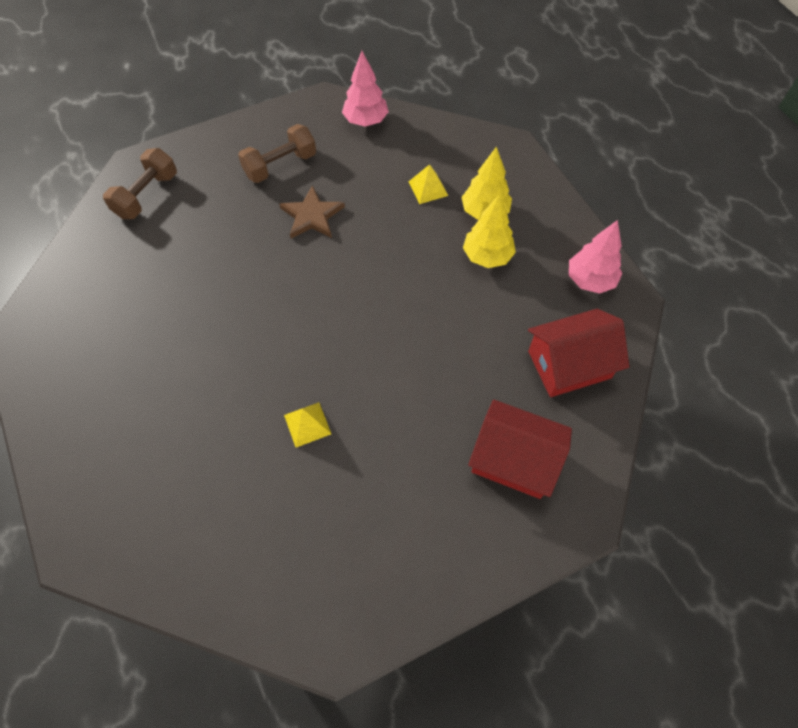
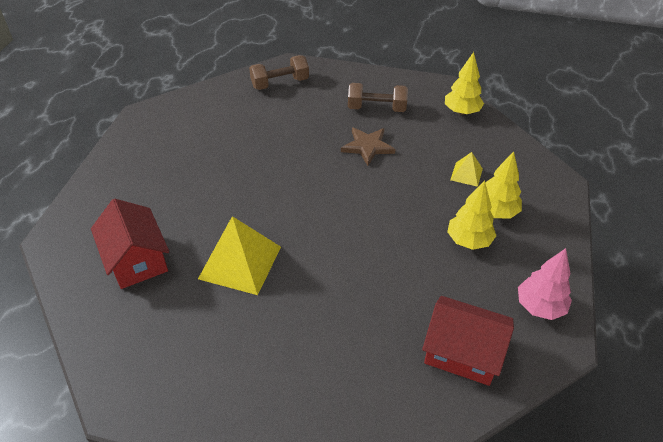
camera: 40 degrees right, 15 degrees down
(307, 424) = (240, 262): yellow pyramid -> yellow pyramid, size x2.02
(365, 121) = (461, 112): pink tree -> yellow tree
(514, 459) = (354, 384): red house -> red house (136, 259)

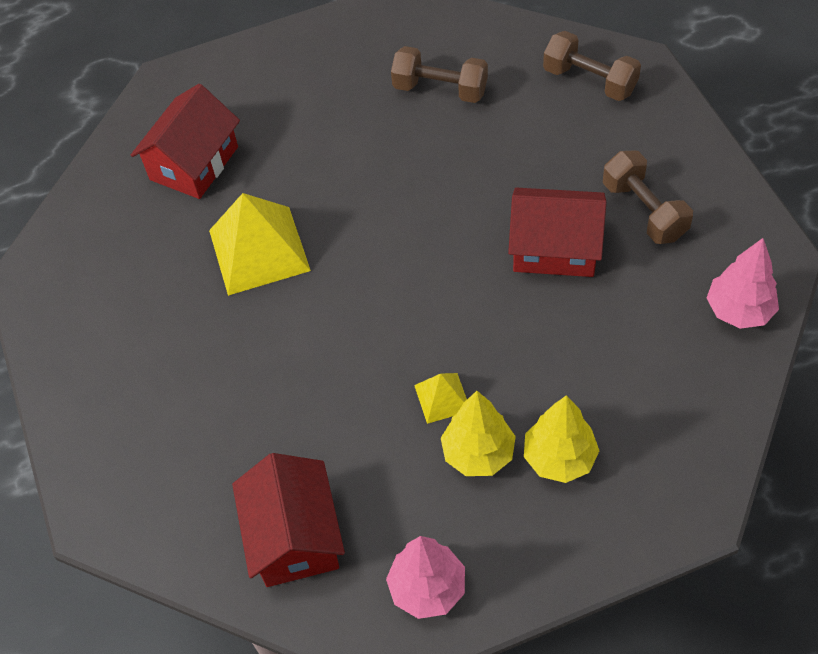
camera: 60 degrees right, 10 degrees up
(219, 132) = (440, 89): none -> brown dumbbell
(368, 147) = (555, 248): brown star -> red house
(461, 112) = (738, 310): yellow tree -> pink tree
(466, 174) = (604, 386): yellow pyramid -> yellow pyramid (442, 398)

